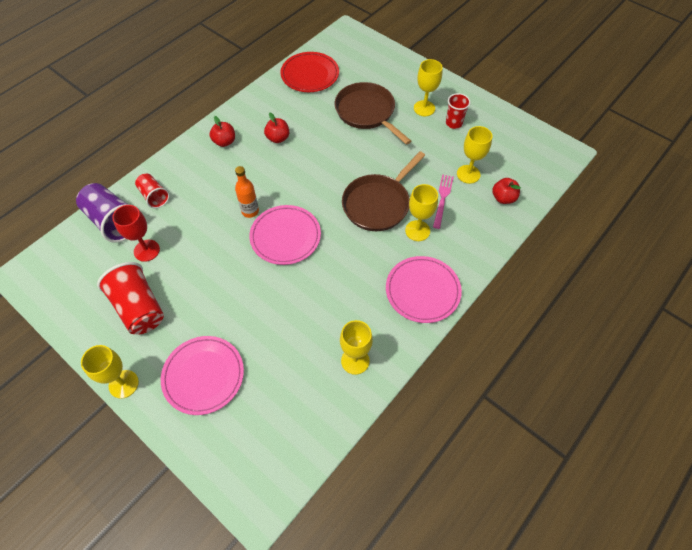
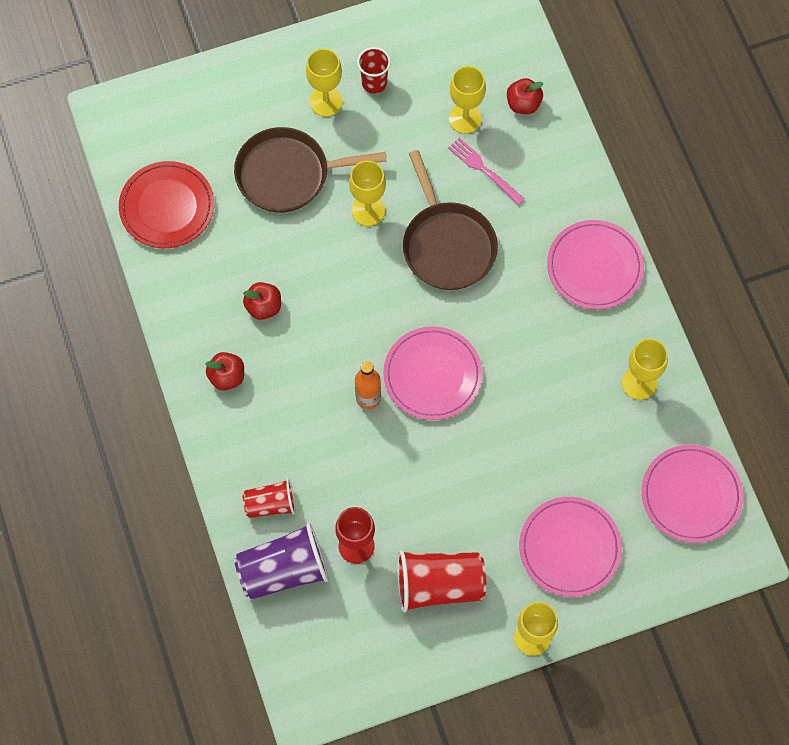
camera: 60 degrees left, 10 degrees up
(287, 441) = (691, 495): none -> pink plate
(417, 231) = (512, 224): yellow goblet -> yellow goblet (368, 210)

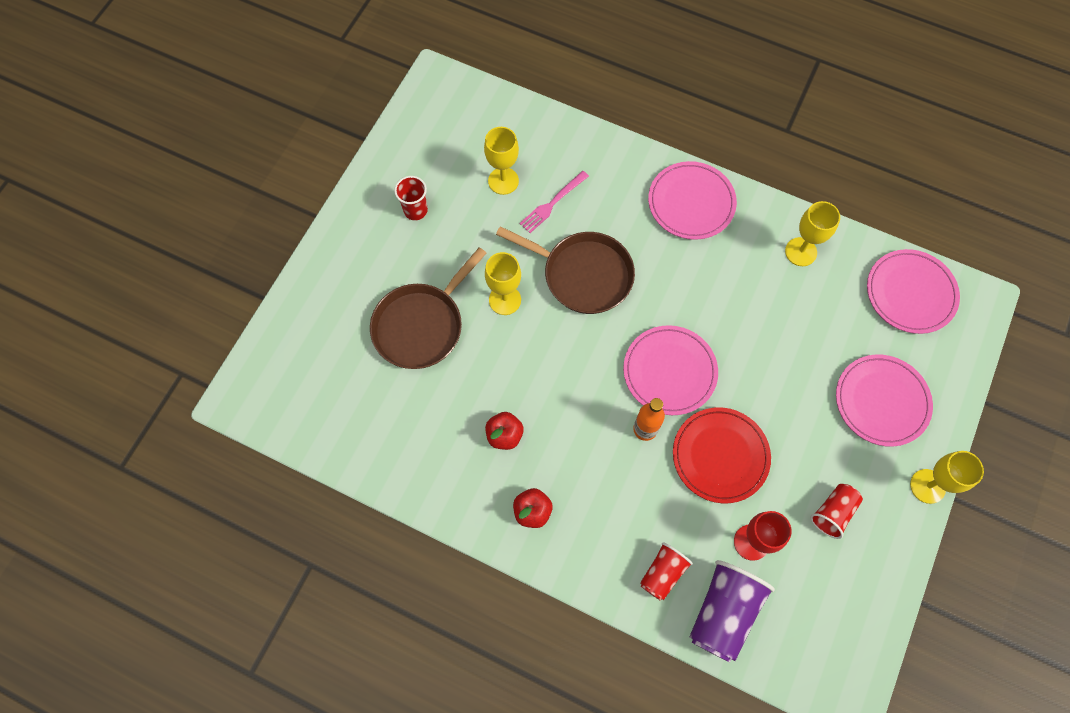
camera: 45 degrees left, 0 degrees up
(167, 207) = (357, 429): red plate -> red plate (720, 456)
(326, 101) = (395, 252): yellow goblet -> none
(439, 585) = (833, 512): red cup -> red cup, size x0.59
(484, 170) = (552, 203): pink fork -> pink fork turned 45 degrees counterclockwise
(523, 104) = (531, 139): red apple -> none

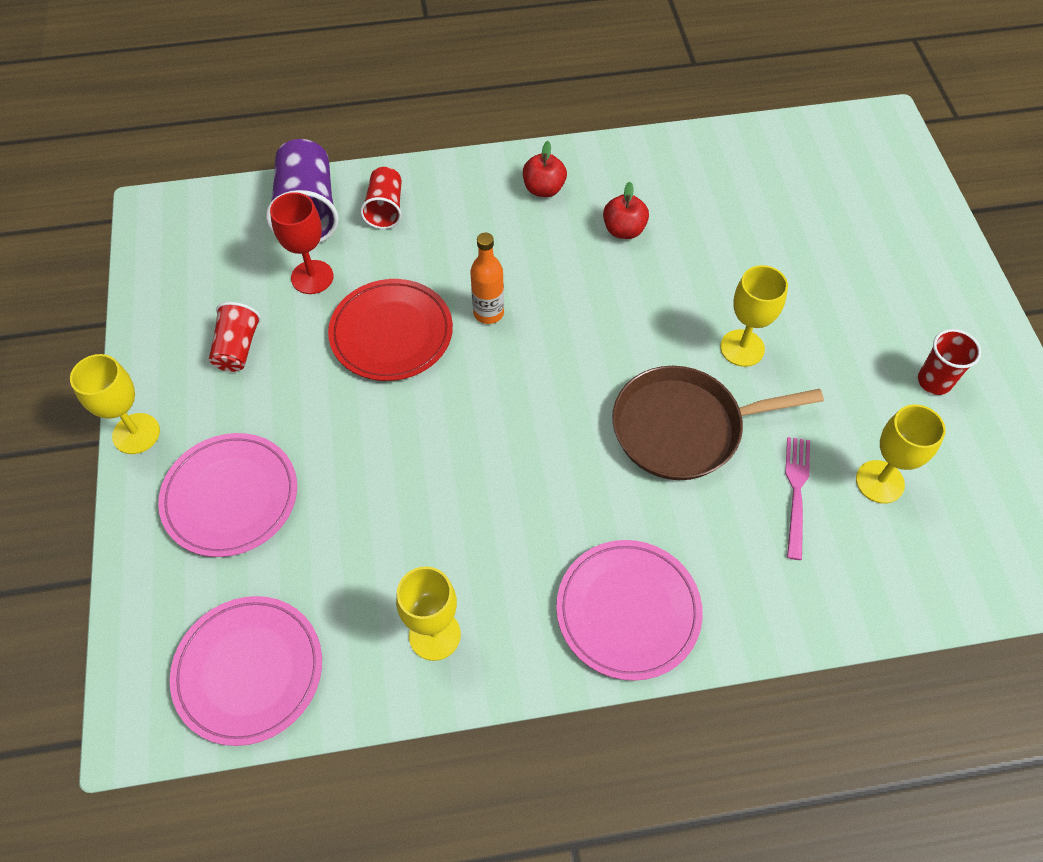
camera: 145 degrees right, 10 degrees down
(421, 326) = (798, 273): brown pan -> none
(669, 371) = (503, 383): pink plate -> none

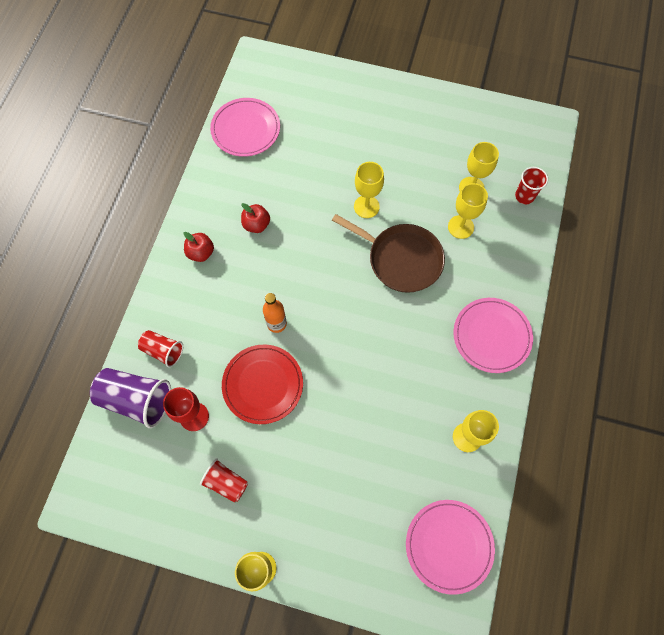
camera: 65 degrees left, 10 degrees up
(230, 497) = (334, 521): pink plate -> pink plate (246, 129)
(683, 428) = (401, 259): brown pan -> brown pan turned 75 degrees counterclockwise
(796, 492) = (460, 227): pink fork -> yellow goblet
(934, 381) = (428, 133): red cup -> red cup (524, 196)

